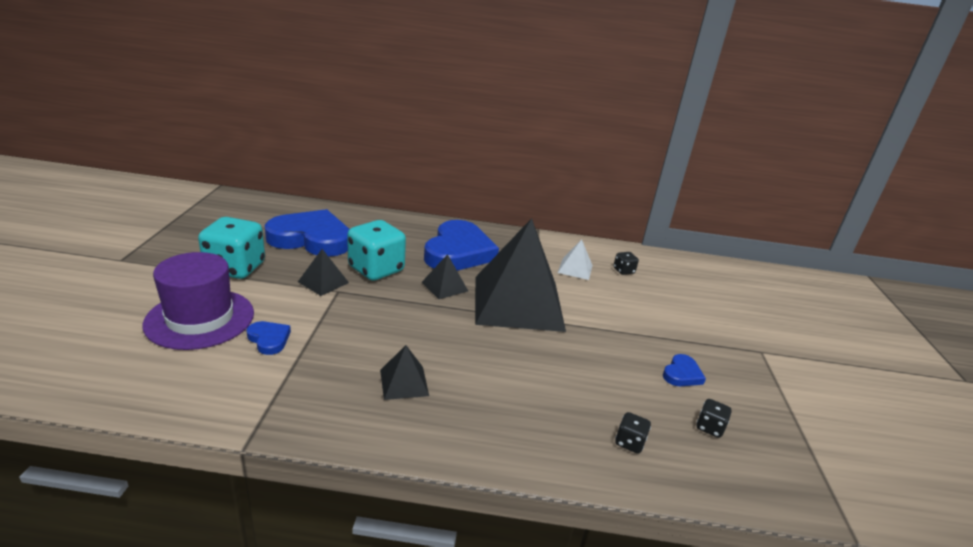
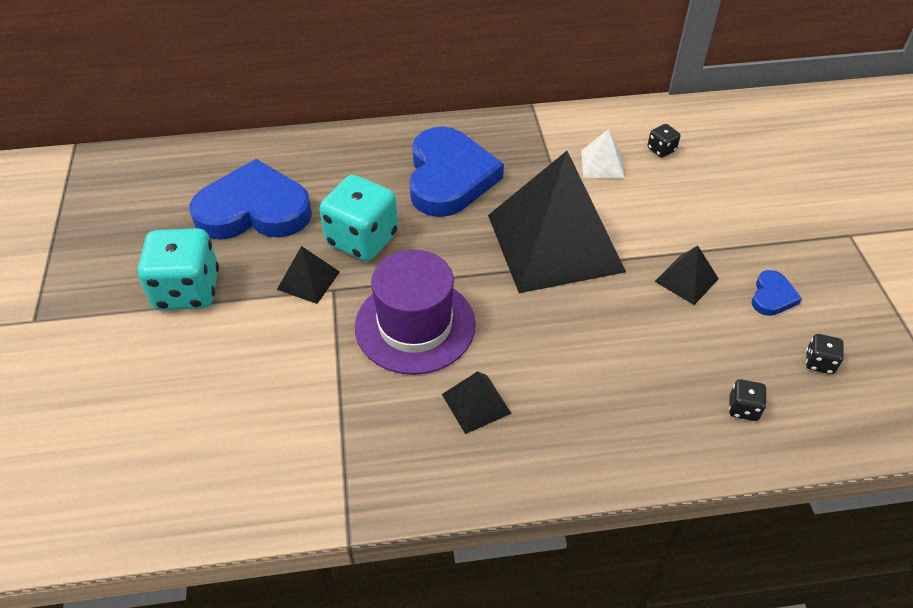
camera: 10 degrees left, 20 degrees up
(200, 319) = (194, 384): purple hat -> purple hat (415, 325)
(269, 339) = (293, 390): blue heart -> none
(444, 286) = (458, 242): black pyramid -> black pyramid (686, 280)

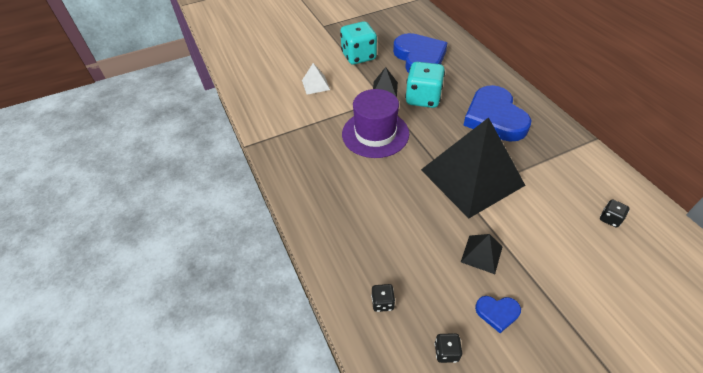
camera: 75 degrees right, 0 degrees up
(449, 177) = (494, 118): blue heart -> blue heart turned 90 degrees clockwise
(476, 403) = (335, 170): black pyramid -> none
(602, 164) = (565, 187): white pyramid -> white pyramid (315, 85)

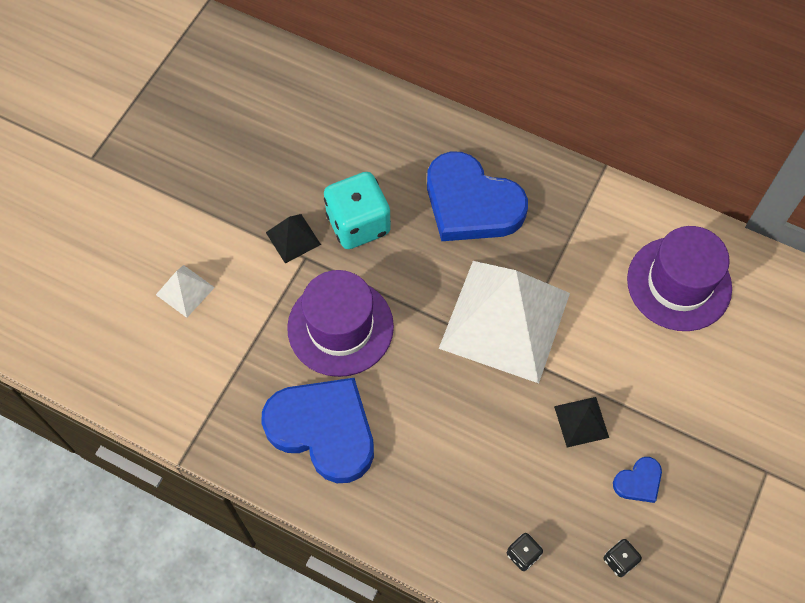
camera: 40 degrees left, 15 degrees up
(358, 56) = (204, 194): turquoise dice -> none
(419, 58) = (298, 146): blue heart -> blue heart (323, 430)
(472, 177) = (504, 320): black pyramid -> white pyramid
(610, 219) = (679, 283): black dice -> purple hat

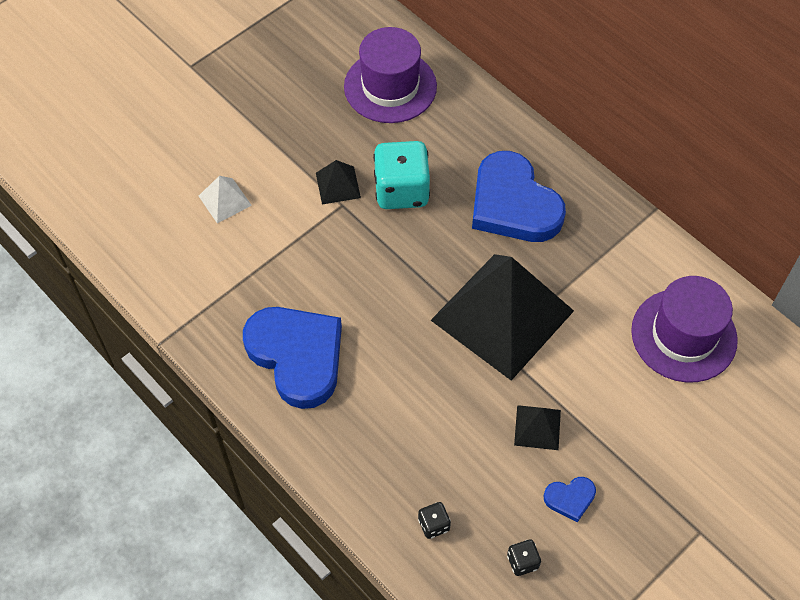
camera: 20 degrees right, 5 degrees down
(340, 327) = (349, 274): purple hat -> purple hat (390, 86)
(504, 320) = (502, 315): white pyramid -> black pyramid

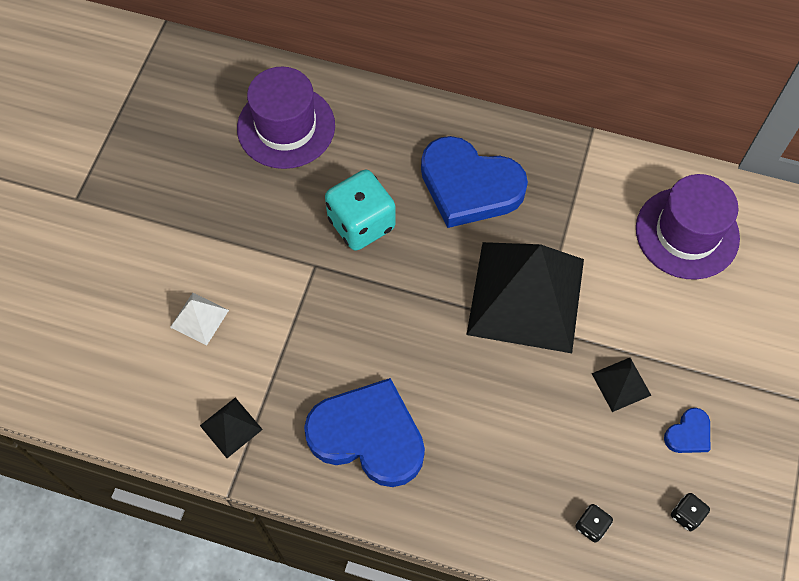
camera: 30 degrees left, 5 degrees up
(338, 185) = (299, 248): black pyramid -> black pyramid (231, 427)

